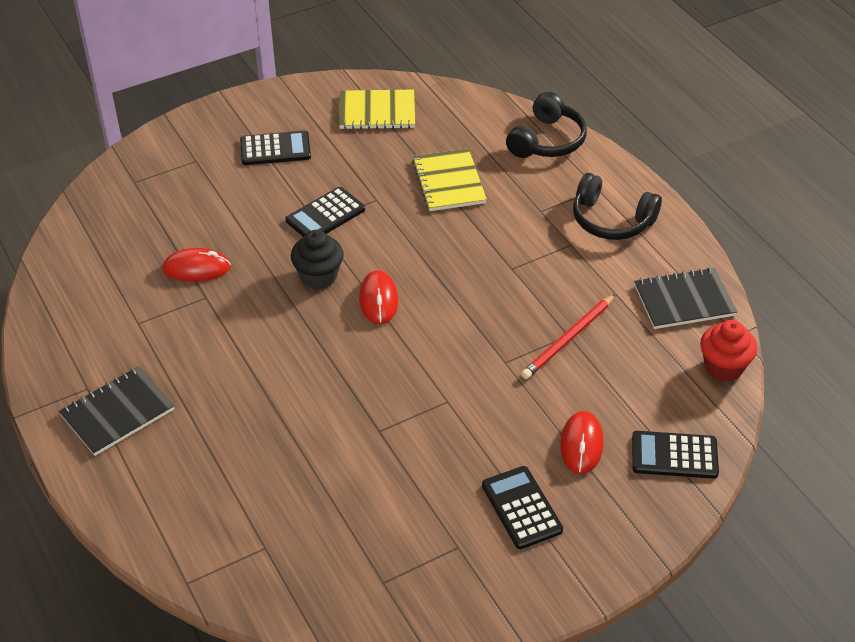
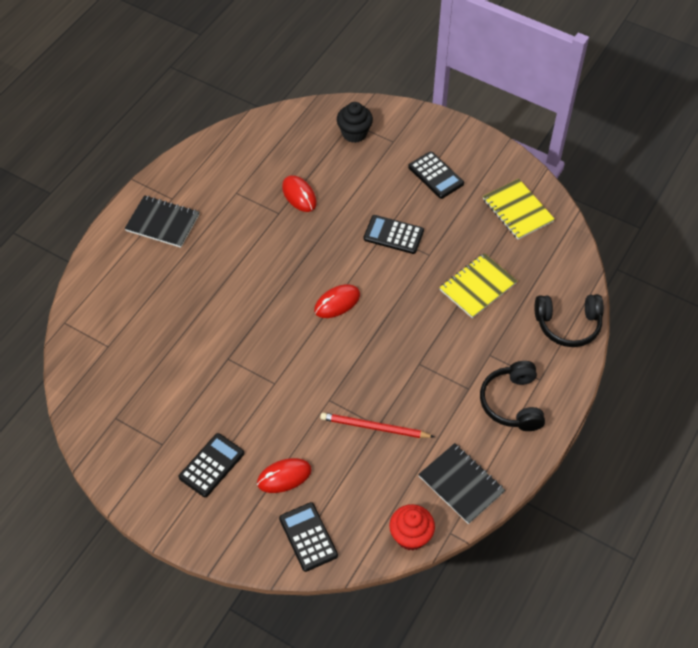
camera: 60 degrees right, 10 degrees up
(318, 277) = (335, 260): black cupcake -> black cupcake (354, 133)

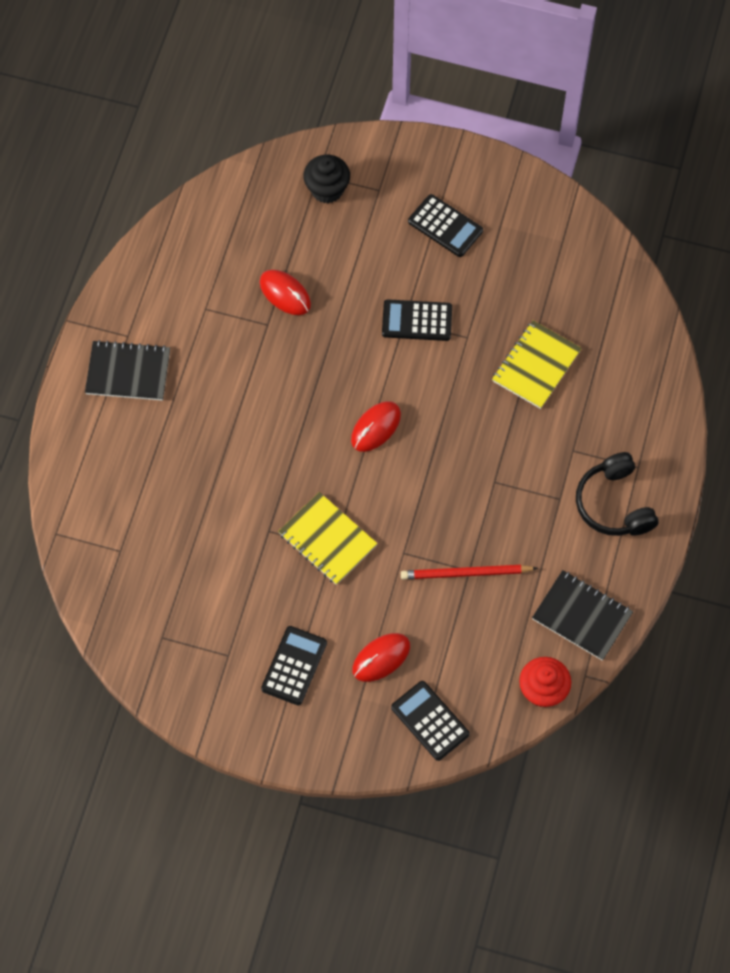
camera: 15 degrees left, 10 degrees up
(517, 210) = (557, 251): yellow notebook -> yellow notebook (327, 539)
(568, 325) = (653, 390): black headphones -> none

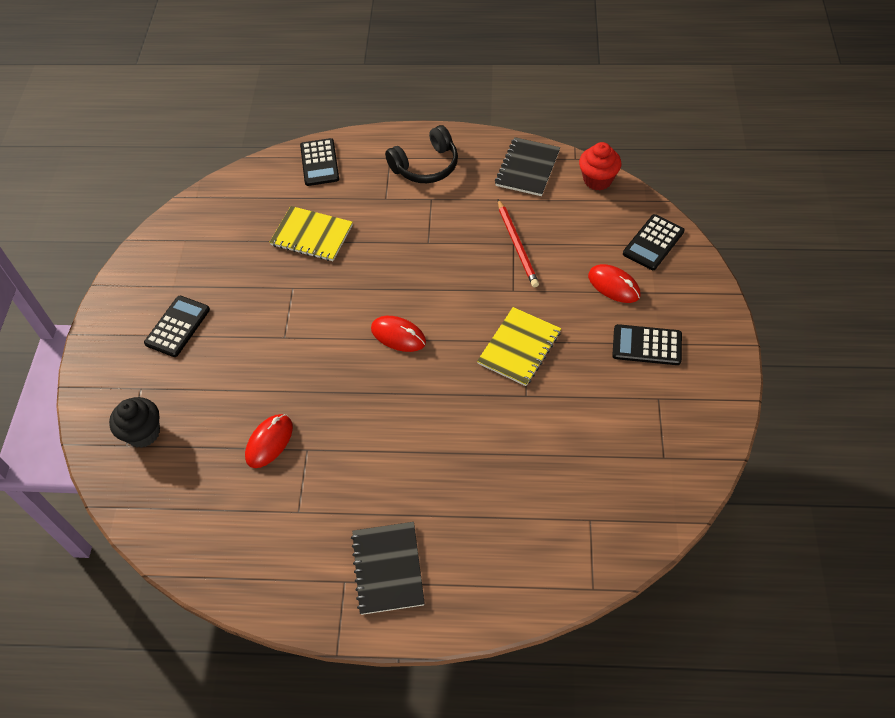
camera: 100 degrees left, 10 degrees down
(417, 321) = (282, 327): black calculator -> black calculator (319, 163)

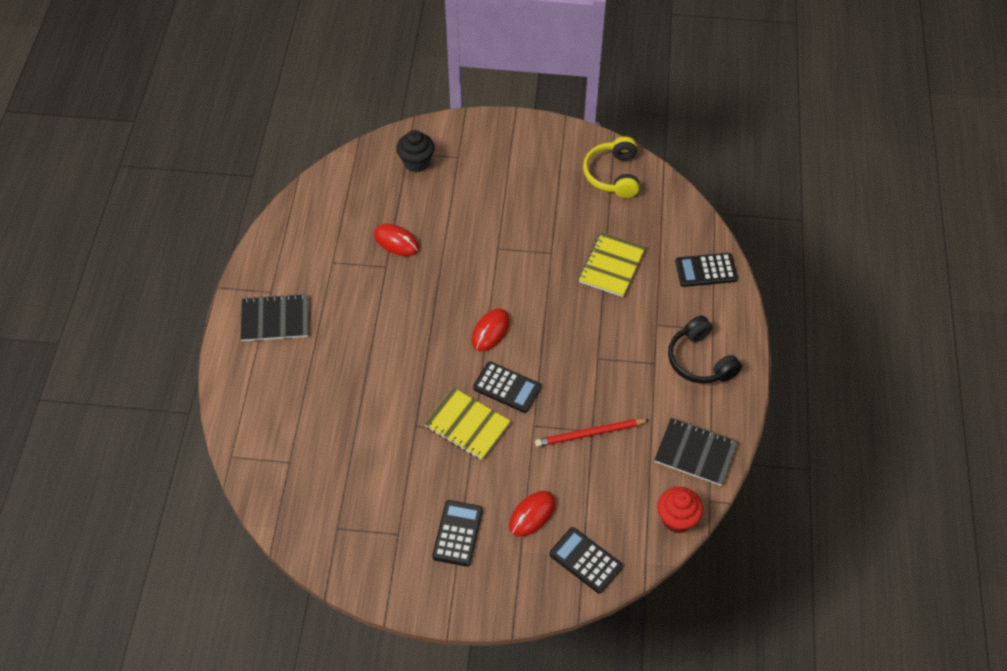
camera: 90 degrees right, 0 degrees up
(177, 326) = (516, 175): black calculator -> black calculator (507, 387)
(188, 238) = (613, 175): none -> yellow headphones

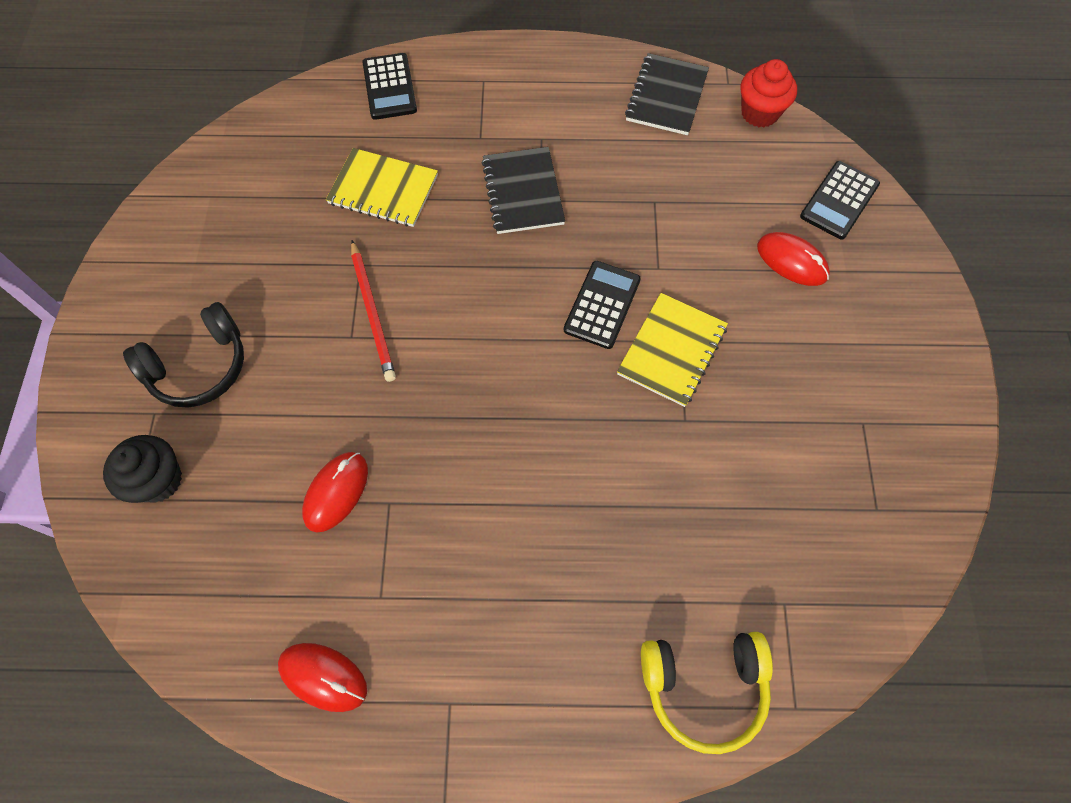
camera: 95 degrees left, 10 degrees up
(275, 319) = (509, 682): black notebook -> black notebook (523, 192)
(457, 533) = (842, 346): black calculator -> none
(490, 331) = (507, 334): red mouse -> red mouse (323, 677)
(589, 434) = (659, 204): red pencil -> red pencil (373, 313)
(613, 175) = (214, 194): yellow headphones -> yellow headphones (704, 686)
(700, 360) = (532, 92): black headphones -> black headphones (199, 367)

